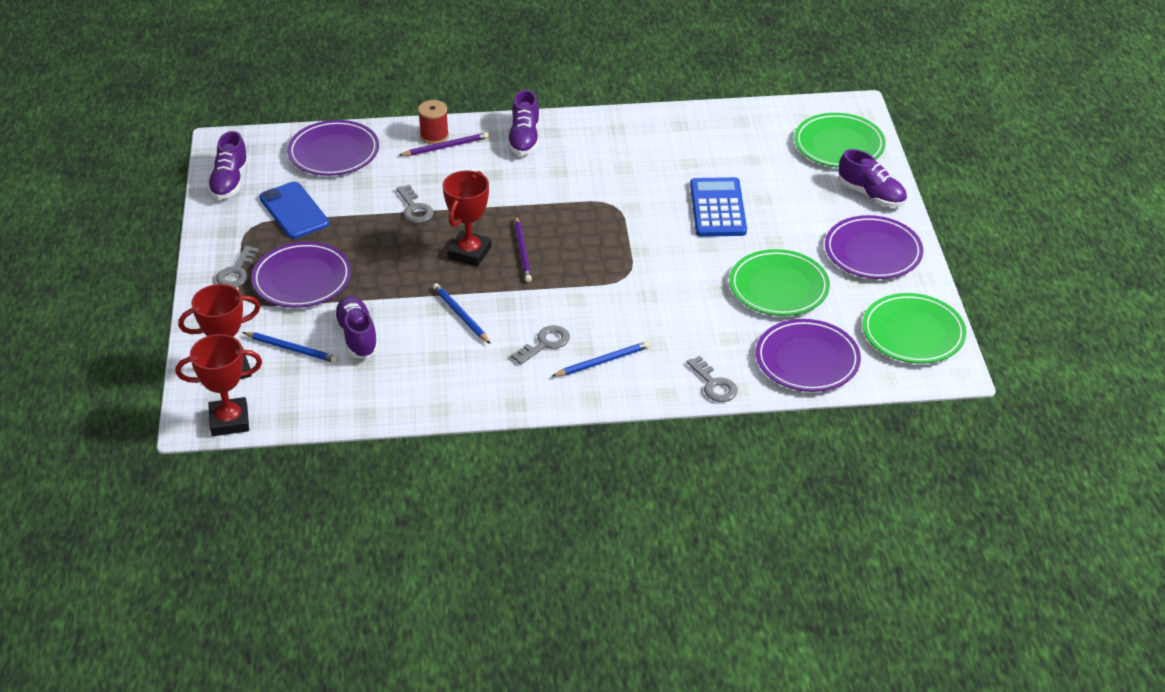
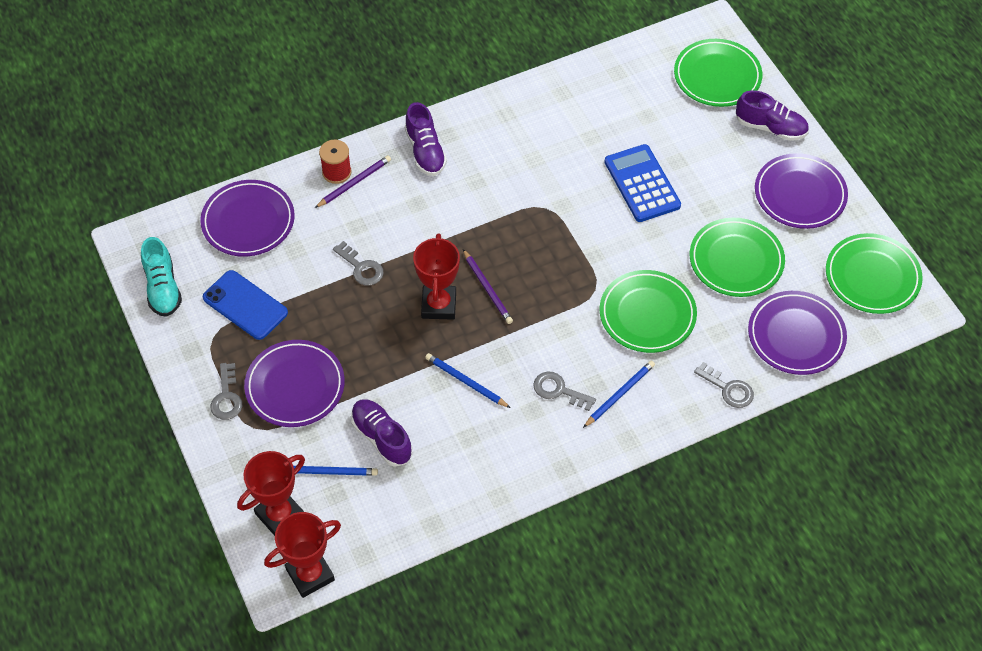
camera: 20 degrees left, 15 degrees up
(230, 182) = (163, 288): purple shoe -> turquoise shoe
(545, 344) = (558, 390): grey key -> grey key turned 90 degrees counterclockwise
(666, 307) = (647, 314): none -> green plate

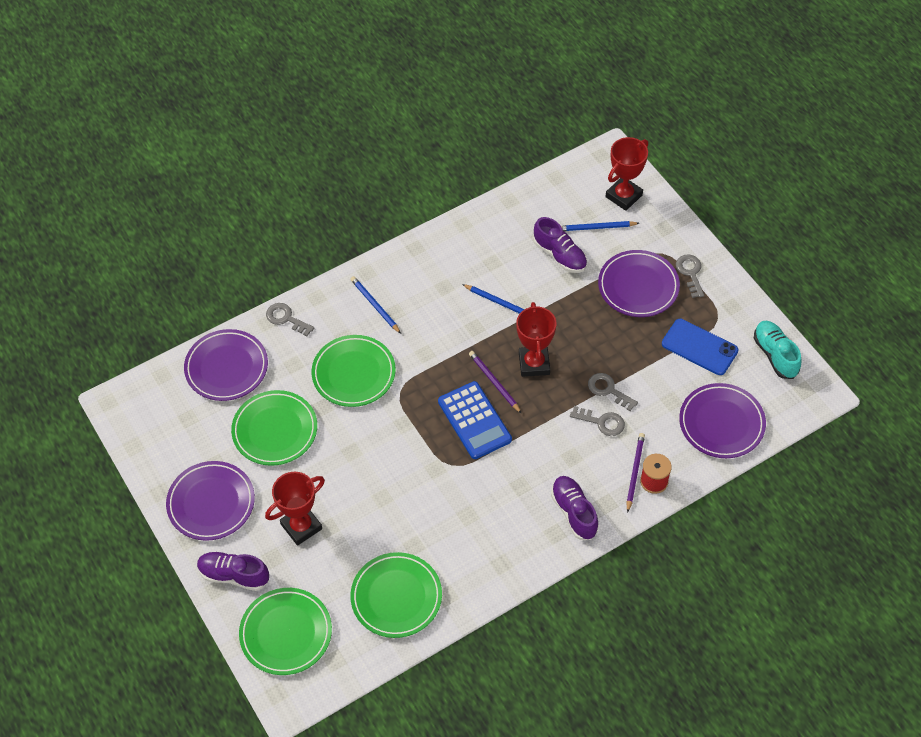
camera: 175 degrees right, 0 degrees up
(310, 574) = (591, 161): red trophy -> red trophy (301, 526)
(354, 183) = (634, 472): purple pencil -> purple pencil turned 150 degrees clockwise
(558, 390) = (424, 304): grey key -> grey key (602, 422)
(619, 394) = (375, 305): blue pencil -> blue pencil turned 105 degrees clockwise
(642, 184) = (361, 499): blue calculator -> blue calculator (474, 421)
(872, 277) = (153, 427): green plate -> green plate (396, 597)

